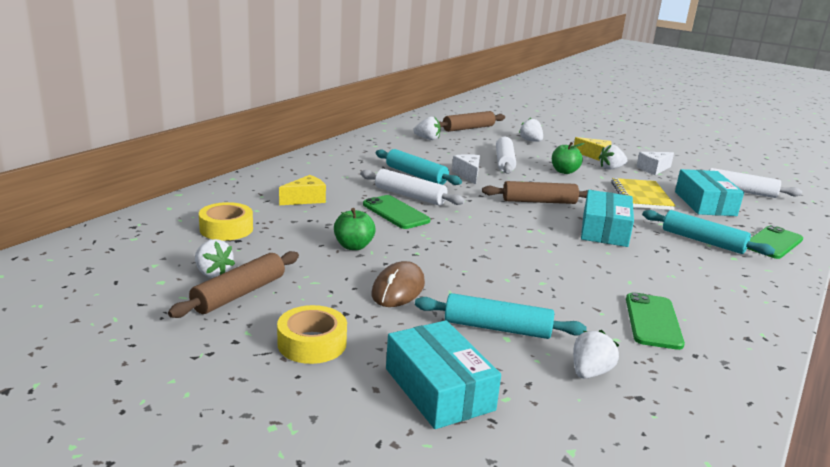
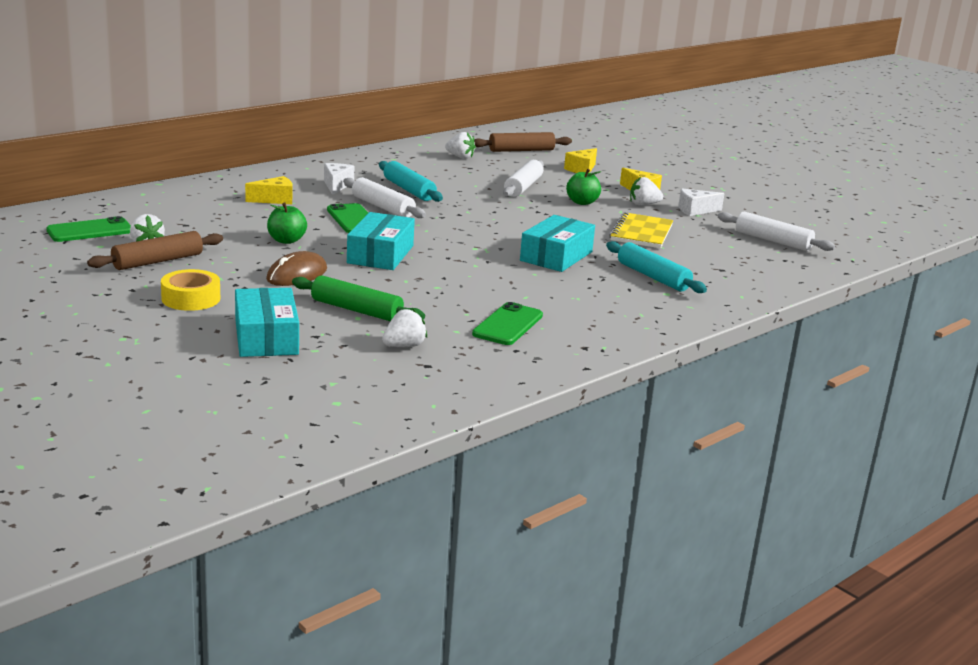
camera: 15 degrees right, 0 degrees up
(226, 229) = (182, 215): yellow tape -> none
(468, 175) = (466, 195): white cheese -> white cheese (337, 185)
(497, 328) = (356, 310): turquoise rolling pin -> green rolling pin
(530, 141) = (581, 169): white strawberry -> yellow cheese
(539, 201) = (516, 226): brown rolling pin -> none
(704, 203) = (708, 247): turquoise box -> turquoise box (380, 254)
(773, 243) = (733, 287): green phone -> green phone (90, 231)

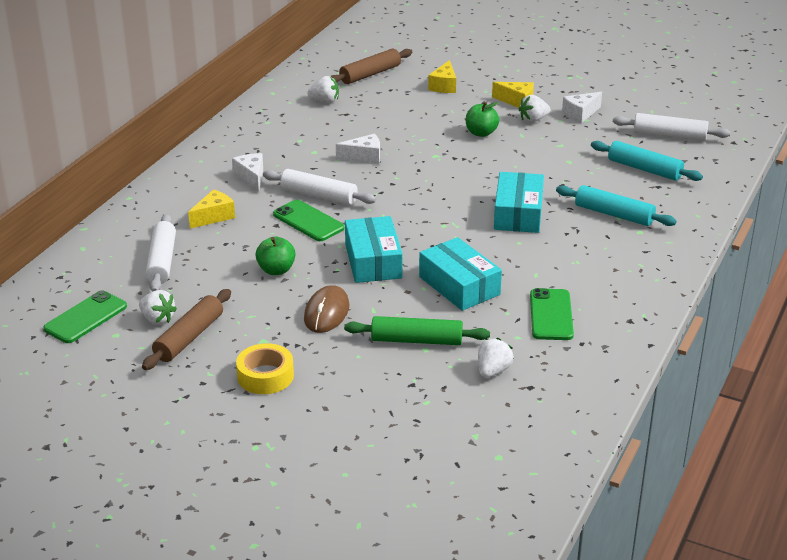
camera: 20 degrees left, 10 degrees up
(266, 337) = (373, 401): turquoise box -> turquoise box (459, 285)
(409, 190) = (320, 164): turquoise rolling pin -> turquoise rolling pin (644, 169)
(453, 194) = (364, 157): none -> white cheese
(523, 187) = (415, 127): white rolling pin -> white rolling pin (162, 261)
(641, 233) = (561, 159): yellow notebook -> none

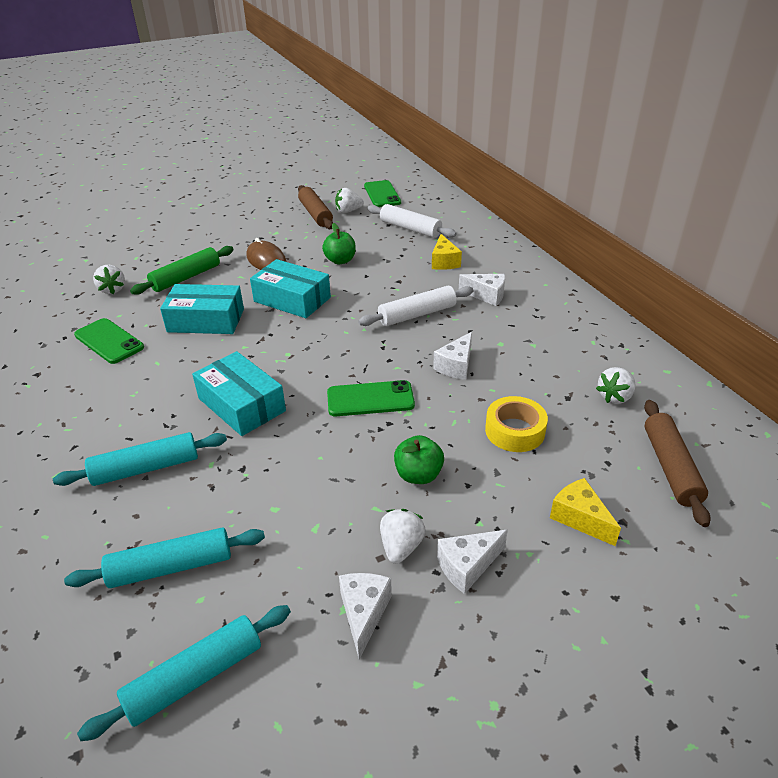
camera: 130 degrees right, 5 degrees up
(265, 376) = (244, 223): yellow tape -> yellow tape (515, 431)
(308, 221) = (384, 295): green phone -> green phone (370, 399)
(517, 101) = (467, 566): yellow cheese -> white cheese
(669, 135) = (195, 678): white rolling pin -> turquoise rolling pin

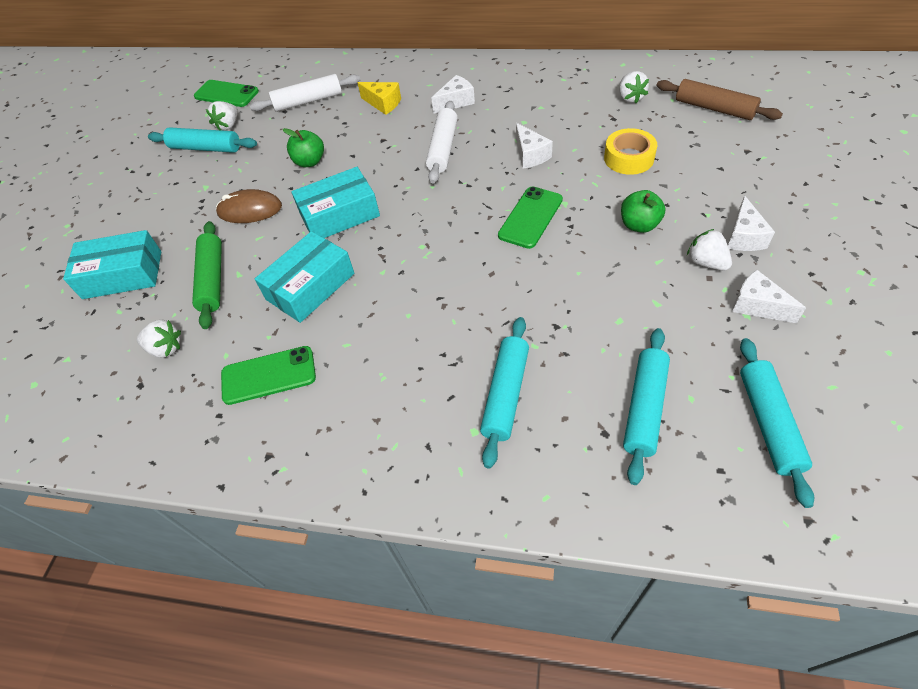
camera: 50 degrees left, 15 degrees up
(242, 404) = (469, 300): turquoise box -> turquoise box (122, 274)
(315, 214) = (205, 148): brown rolling pin -> turquoise rolling pin
(580, 518) = (733, 167): yellow cheese -> none

